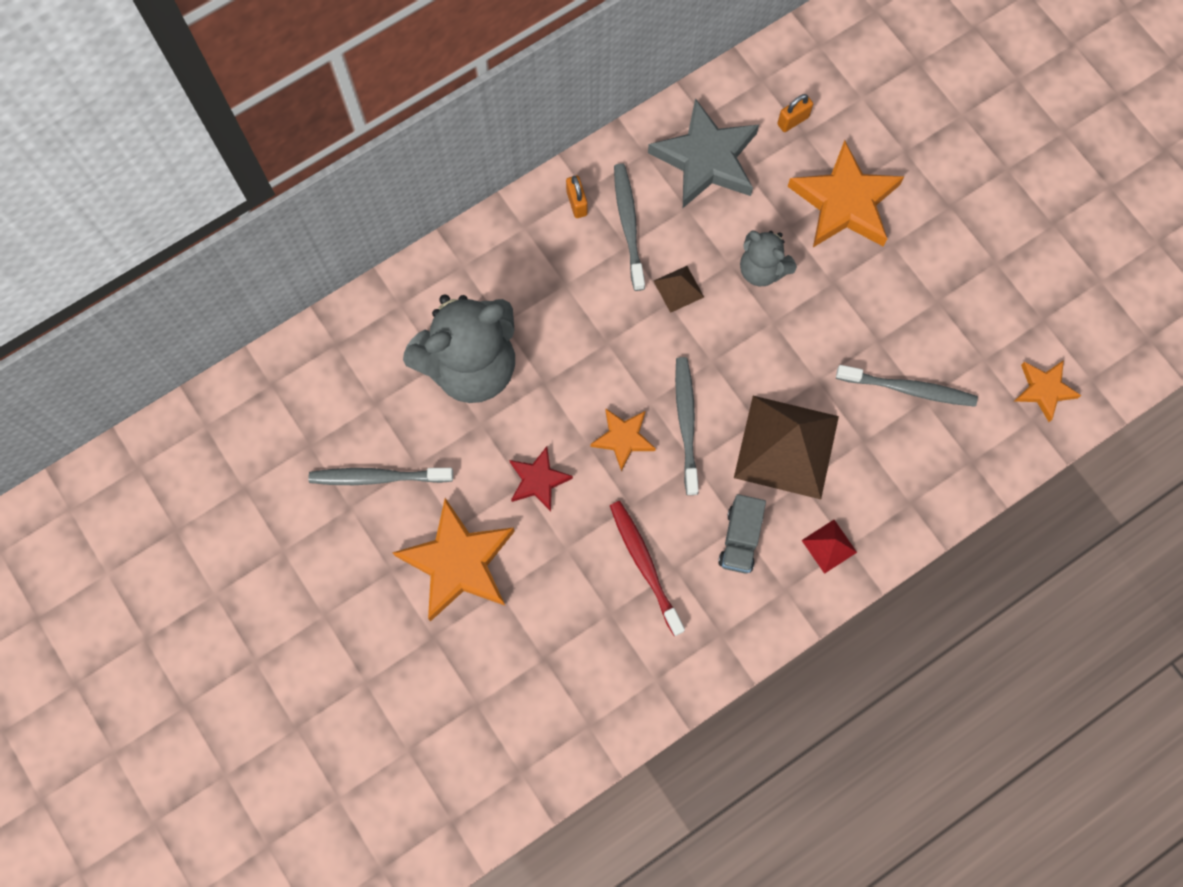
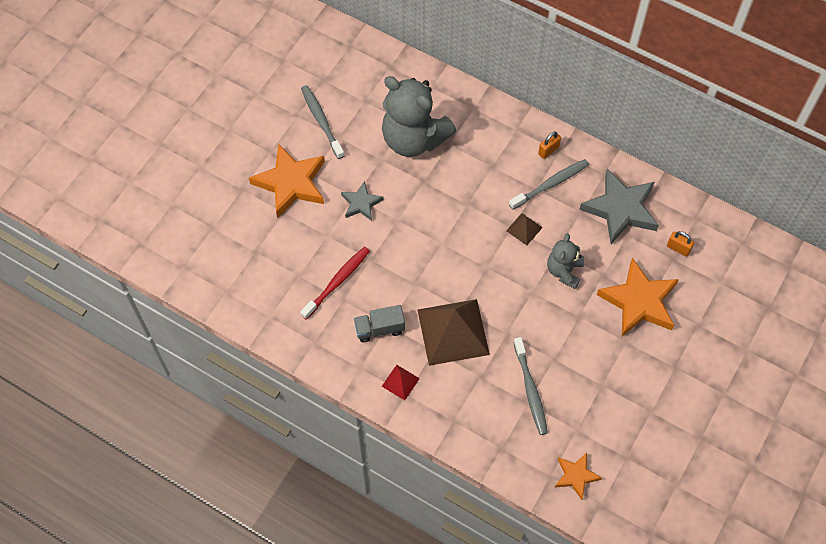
camera: 65 degrees right, 10 degrees down
(538, 480) = (361, 203): red star -> grey star
(623, 438) = (410, 238): orange star -> none
(686, 423) = (439, 268): grey toothbrush -> none

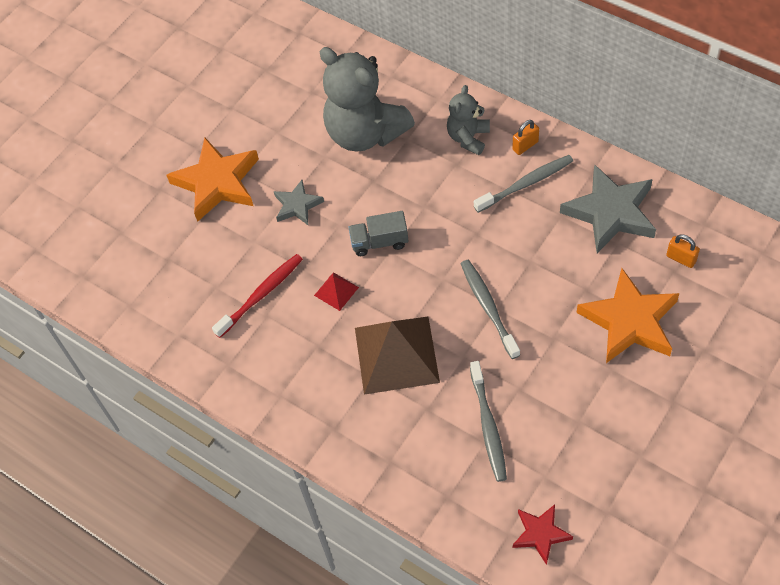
camera: 10 degrees right, 5 degrees down
(321, 121) = (259, 114): grey toothbrush -> grey toothbrush (488, 307)
(379, 328) = (307, 350): grey truck -> grey truck (379, 242)
(400, 382) = (327, 414): red pyramid -> red pyramid (336, 291)
(524, 229) = (491, 235): brown pyramid -> none
(564, 271) = (537, 284): grey teddy bear -> grey teddy bear (468, 138)
(576, 476) = (540, 534): orange star -> red star

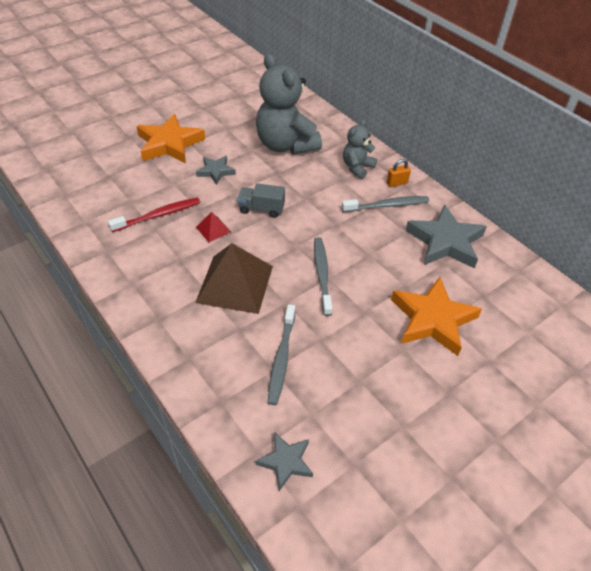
camera: 10 degrees right, 10 degrees down
(540, 534) = (286, 462): red star -> grey star
(681, 258) = (491, 289): orange padlock -> none

